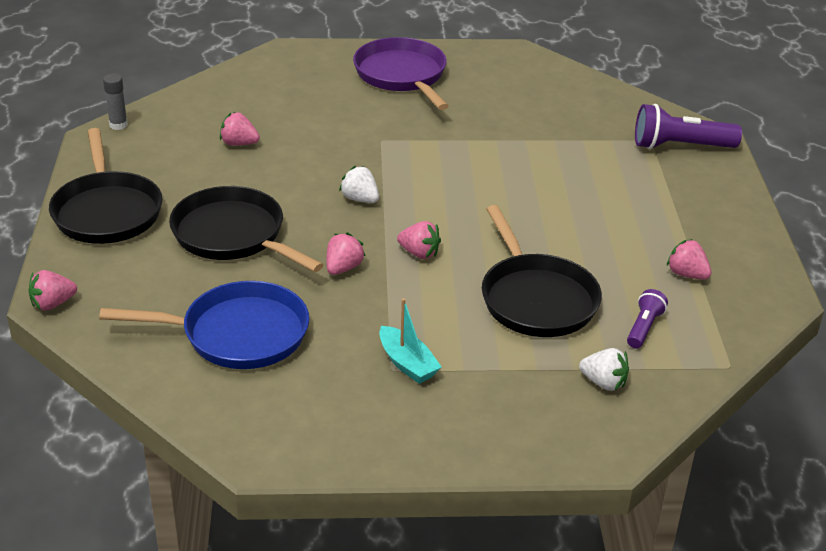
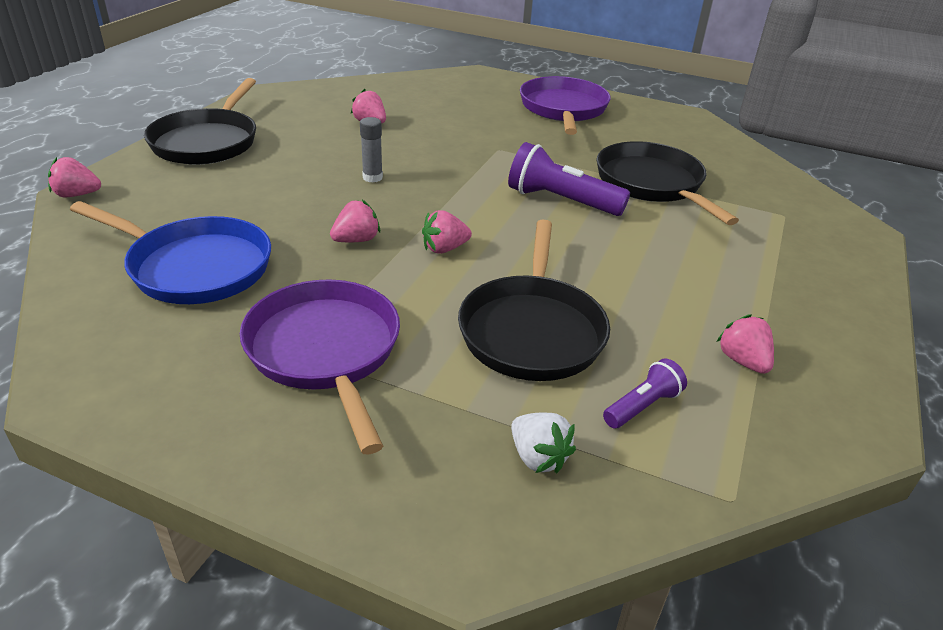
camera: 25 degrees right, 0 degrees up
(118, 125) = (289, 89): grey glue stick -> grey glue stick (372, 177)
(233, 235) = (287, 186): black pan -> black pan (652, 184)
(360, 199) = (432, 188): white strawberry -> none
(407, 364) = (326, 351): turquoise boat -> purple pan
(419, 253) = (444, 248): pink strawberry -> pink strawberry turned 105 degrees clockwise
(680, 146) = (817, 229): purple flashlight -> purple flashlight (561, 201)

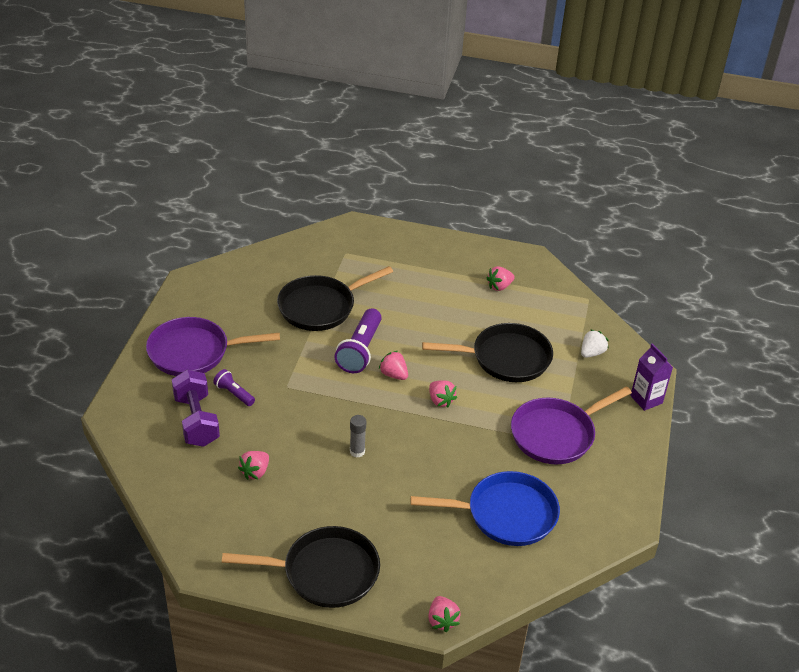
camera: 100 degrees left, 5 degrees up
(194, 267) = (506, 514): blue pan -> blue pan turned 75 degrees clockwise
(356, 240) = (446, 443): pink strawberry -> pink strawberry (394, 374)
(369, 518) = (646, 399): none -> purple carton
(457, 103) = (196, 420): none -> purple dumbbell
(642, 406) = (546, 321): purple flashlight -> purple flashlight (234, 393)

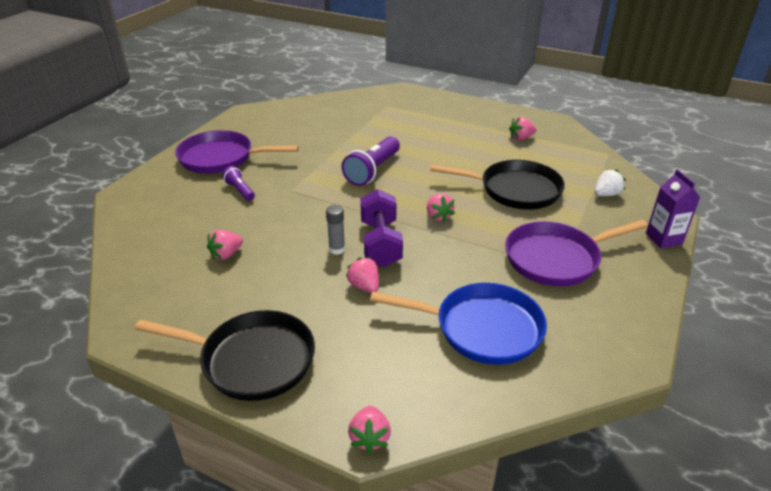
camera: 15 degrees right, 5 degrees down
(196, 420) = (194, 207): purple dumbbell -> purple dumbbell (380, 243)
(321, 307) = (349, 138): black pan -> none
(394, 374) = (398, 191): pink strawberry -> pink strawberry (364, 286)

